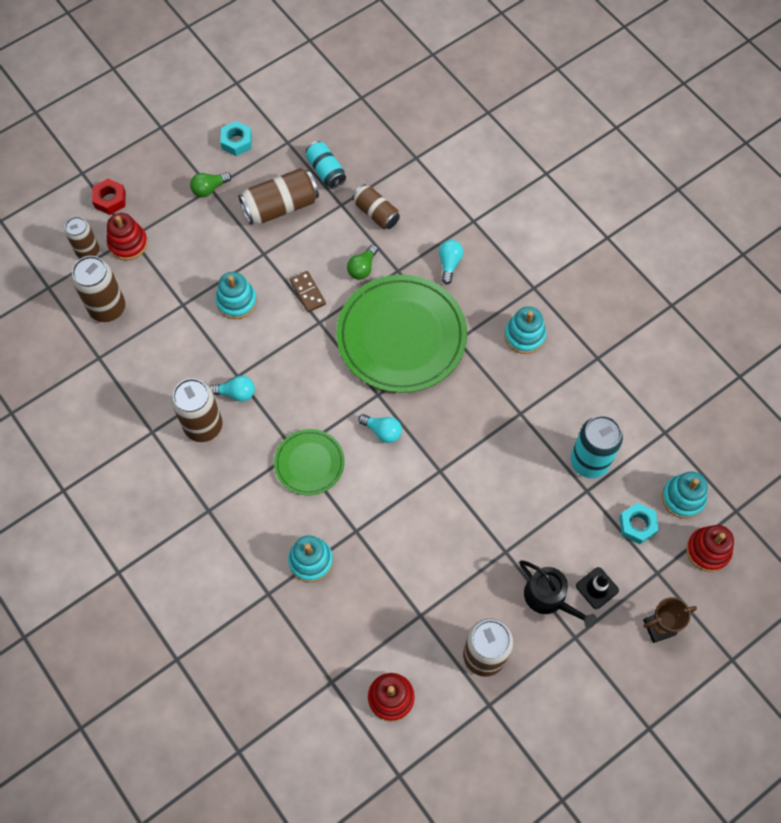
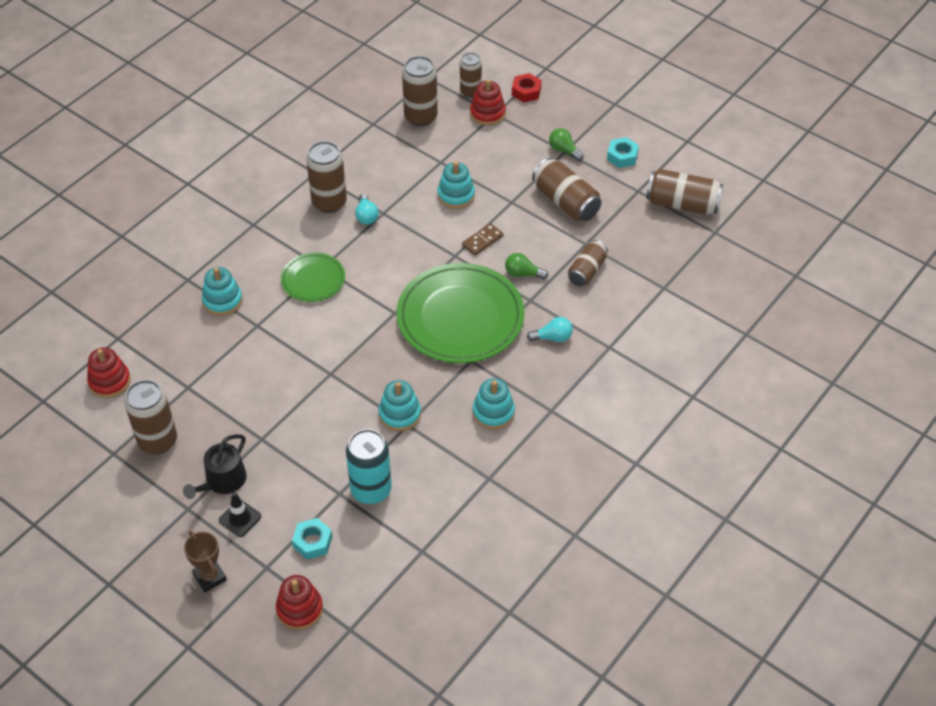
camera: 75 degrees right, 15 degrees down
(317, 112) = (682, 204): none -> brown can
(326, 171) = (618, 224): turquoise can -> none
(382, 431) = (358, 323): turquoise light bulb -> none
(683, 498) = (352, 578): turquoise stacking toy -> turquoise stacking toy (400, 414)

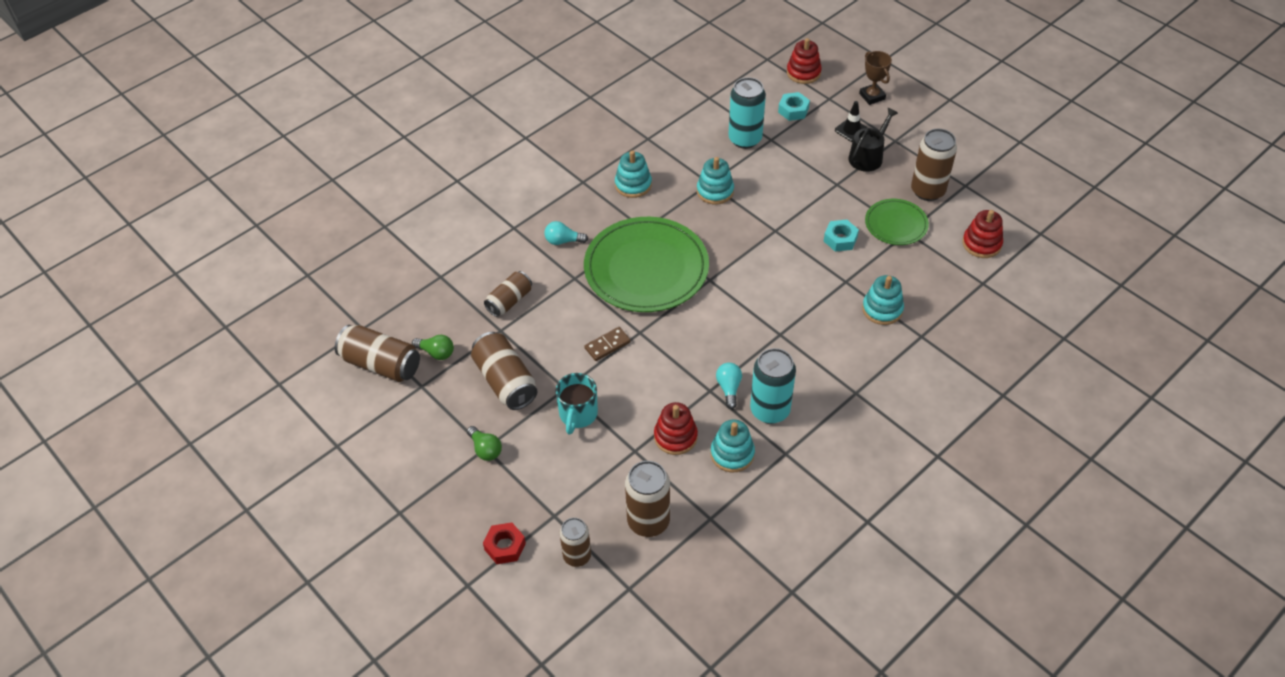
camera: 170 degrees left, 0 degrees up
(313, 279) = (789, 321): green plate -> green plate (896, 224)
(329, 203) = (770, 410): brown can -> turquoise can
(456, 195) = (625, 403): turquoise stacking toy -> turquoise stacking toy (732, 454)
(487, 113) = (563, 517): red stacking toy -> red stacking toy (675, 437)
(494, 183) = (578, 414): none -> turquoise mug
(523, 274) = (574, 305): green light bulb -> green light bulb (436, 353)
(622, 156) = (421, 433): turquoise nut -> turquoise nut (840, 239)

